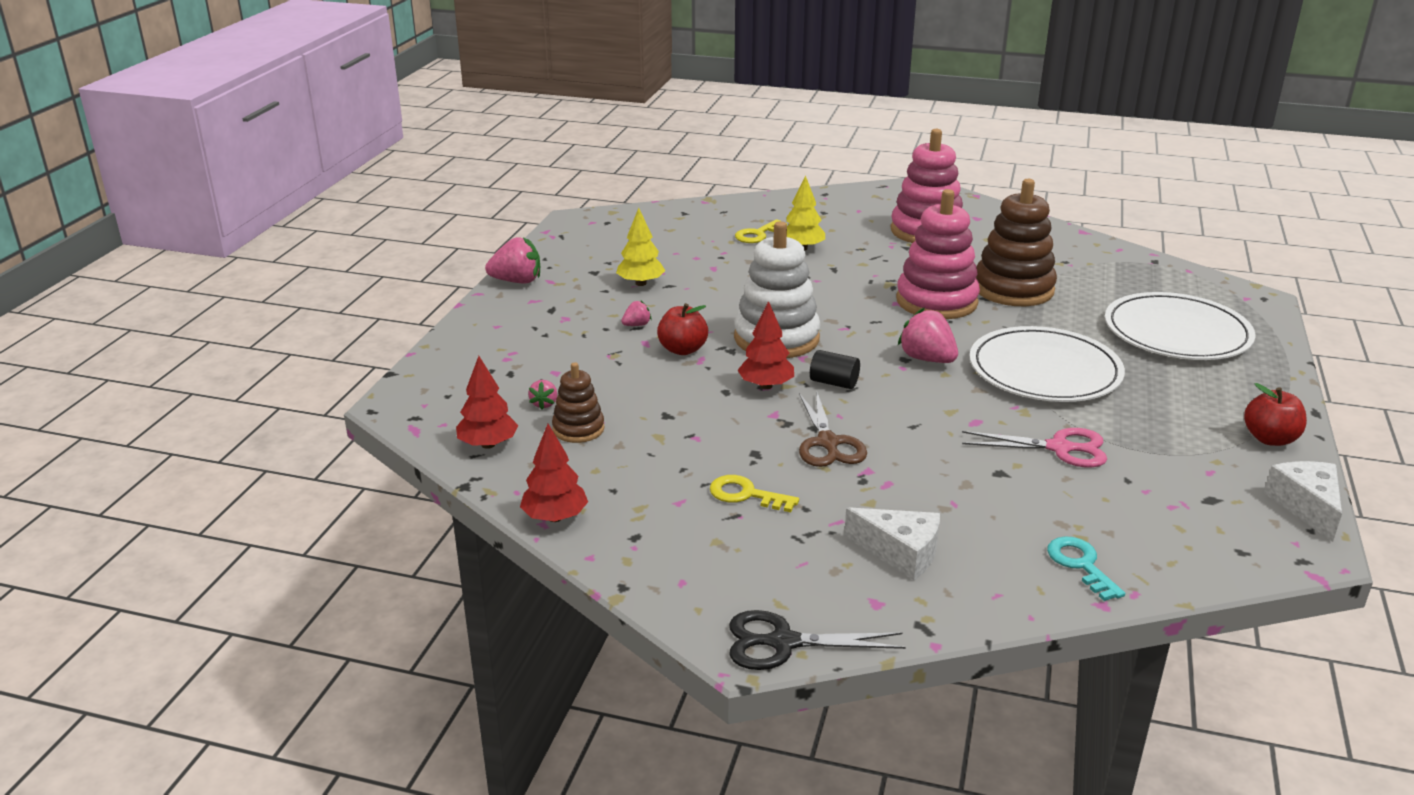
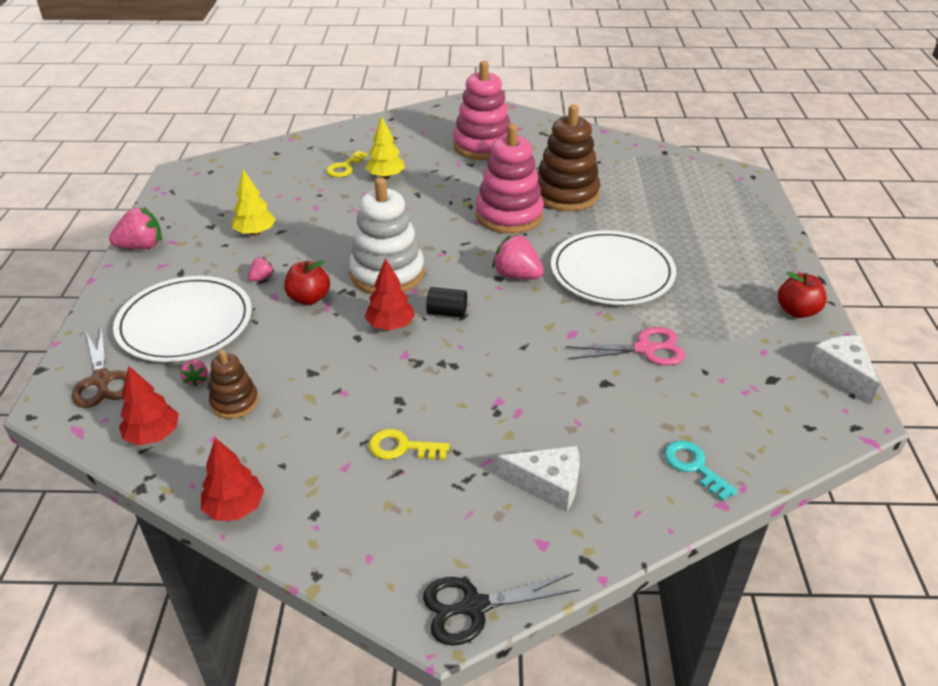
camera: 15 degrees left, 10 degrees up
(828, 443) = (458, 377): brown scissors -> brown scissors (102, 380)
(1177, 332) = (700, 219): white plate -> white plate (185, 323)

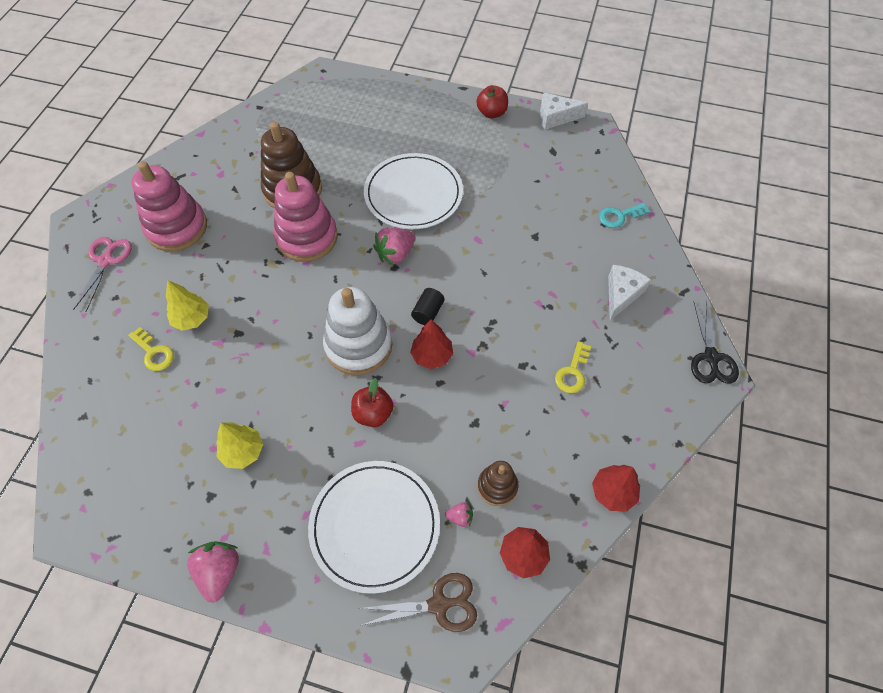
camera: 75 degrees left, 20 degrees up
(262, 278) = (326, 451): pink strawberry -> none
(644, 349) = (506, 204): pink scissors -> pink scissors (105, 261)

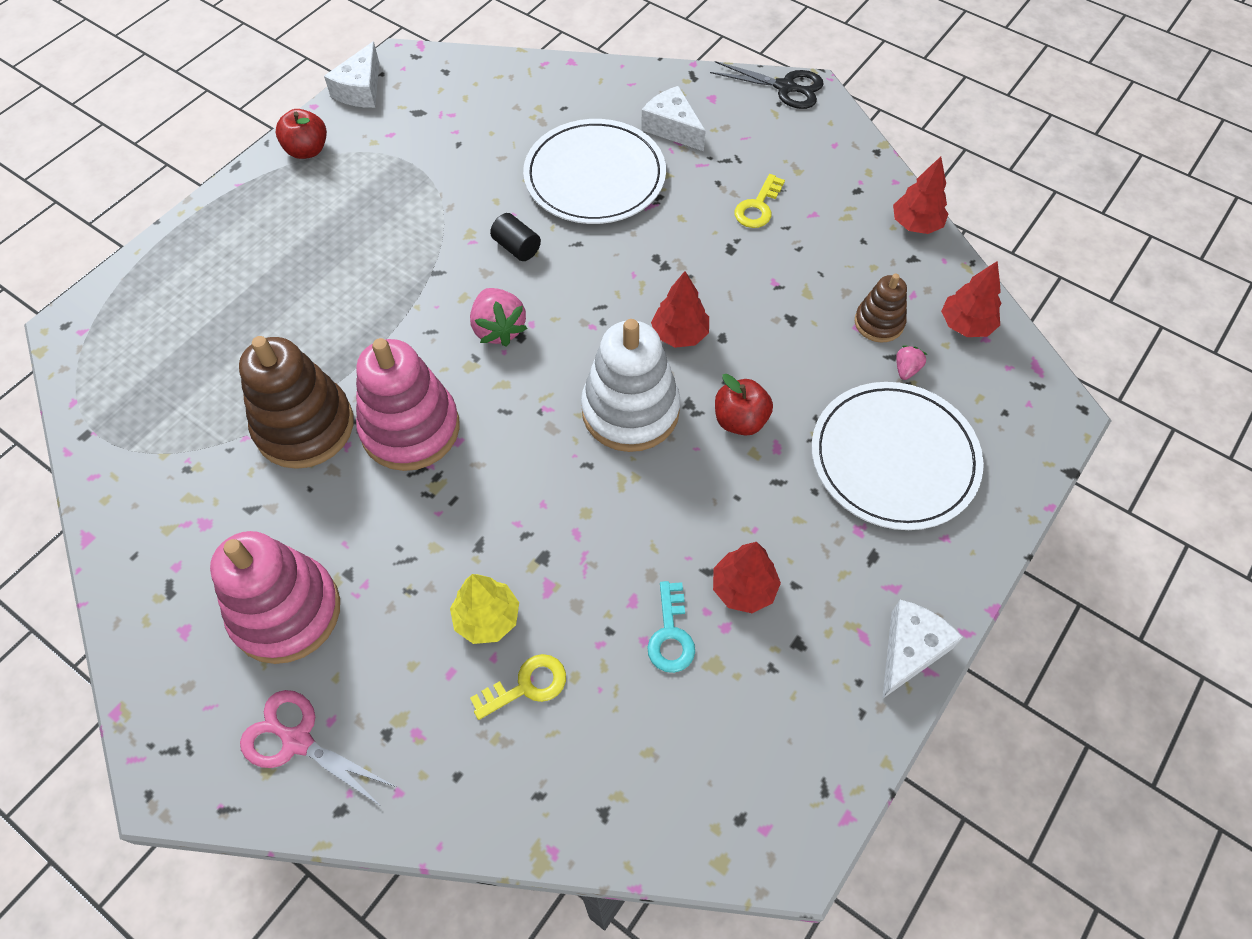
camera: 70 degrees left, 0 degrees up
(219, 572) = (910, 650): pink strawberry -> white cheese
(243, 451) = (744, 588): yellow tree -> red tree
(413, 194) = (403, 279): white plate -> white plate (595, 176)
(428, 312) = (612, 320): black cylinder -> black cylinder (517, 247)
(438, 604) = (1004, 420): brown scissors -> none
(572, 372) = (758, 207): yellow key -> yellow key turned 75 degrees clockwise
(619, 216) = (559, 89): turquoise key -> turquoise key (671, 635)

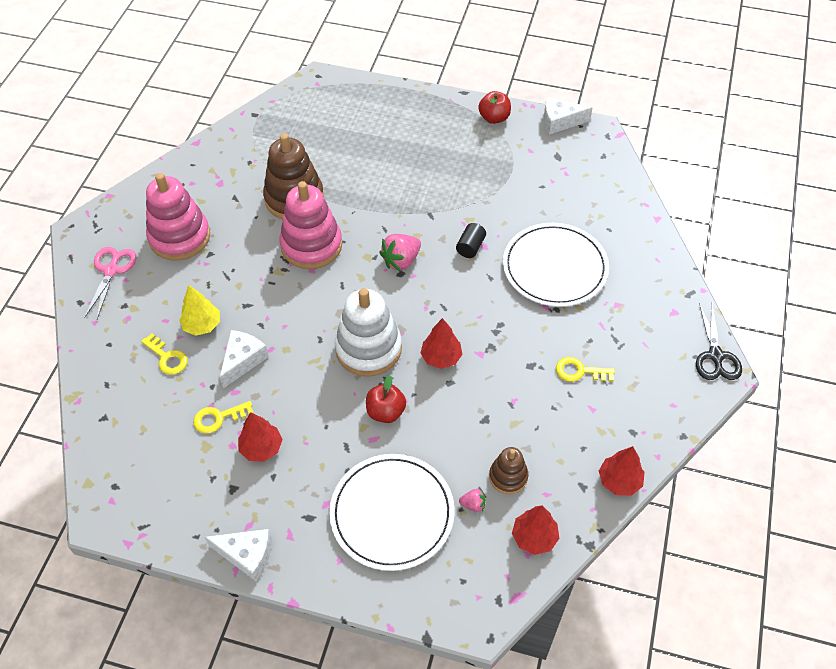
camera: 70 degrees right, 5 degrees down
(671, 635) = (218, 418): turquoise key -> yellow key
(672, 128) = (627, 297): white cheese -> white cheese (243, 360)

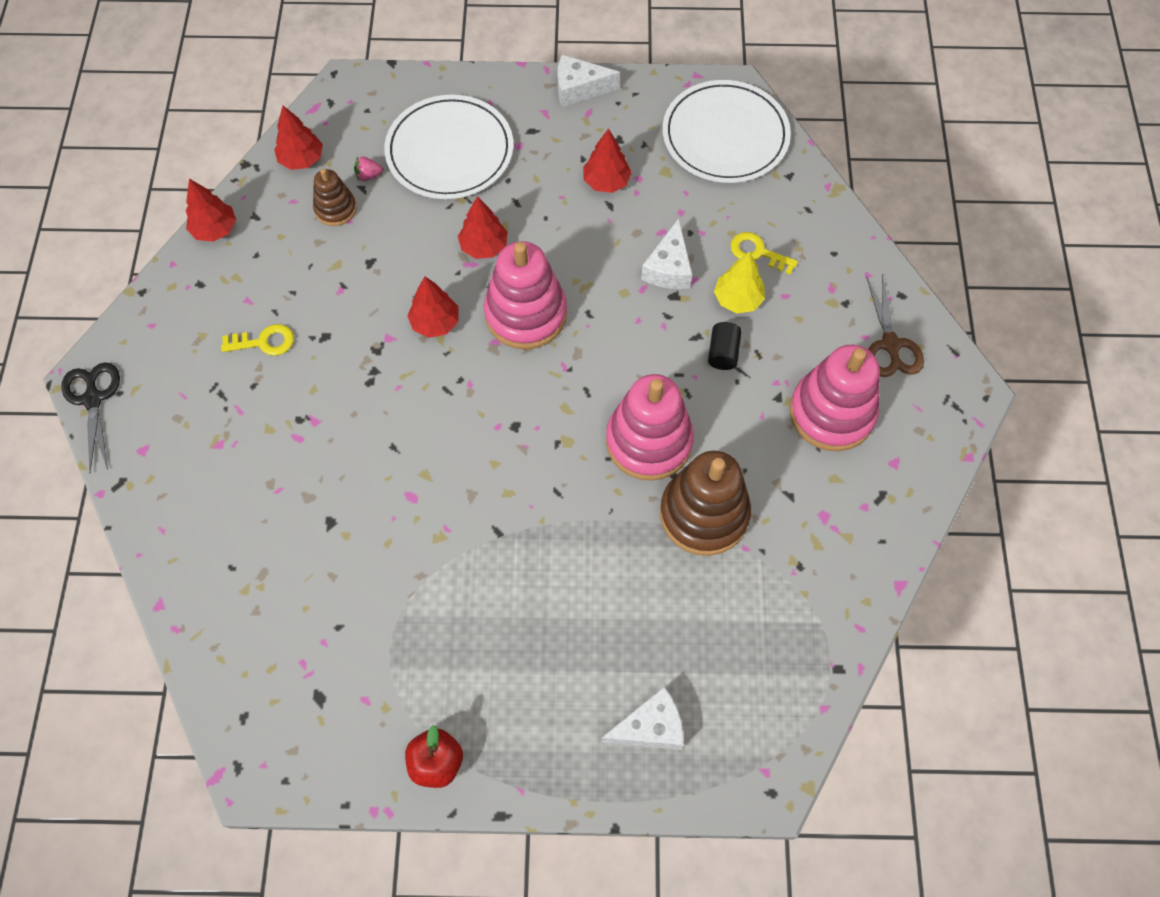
camera: 165 degrees right, 10 degrees up
(111, 271) = (890, 344): pink scissors -> brown scissors
(218, 418) = (666, 201): yellow key -> none
(368, 349) = (526, 314): white stacking toy -> pink stacking toy
(386, 412) = (484, 246): red apple -> red tree
(401, 261) = (519, 445): pink strawberry -> none
(470, 247) = (429, 489): black cylinder -> black cylinder (723, 353)
(555, 267) = (306, 483): white plate -> white plate (725, 135)
(560, 122) = (321, 781): white cheese -> white cheese (650, 727)

